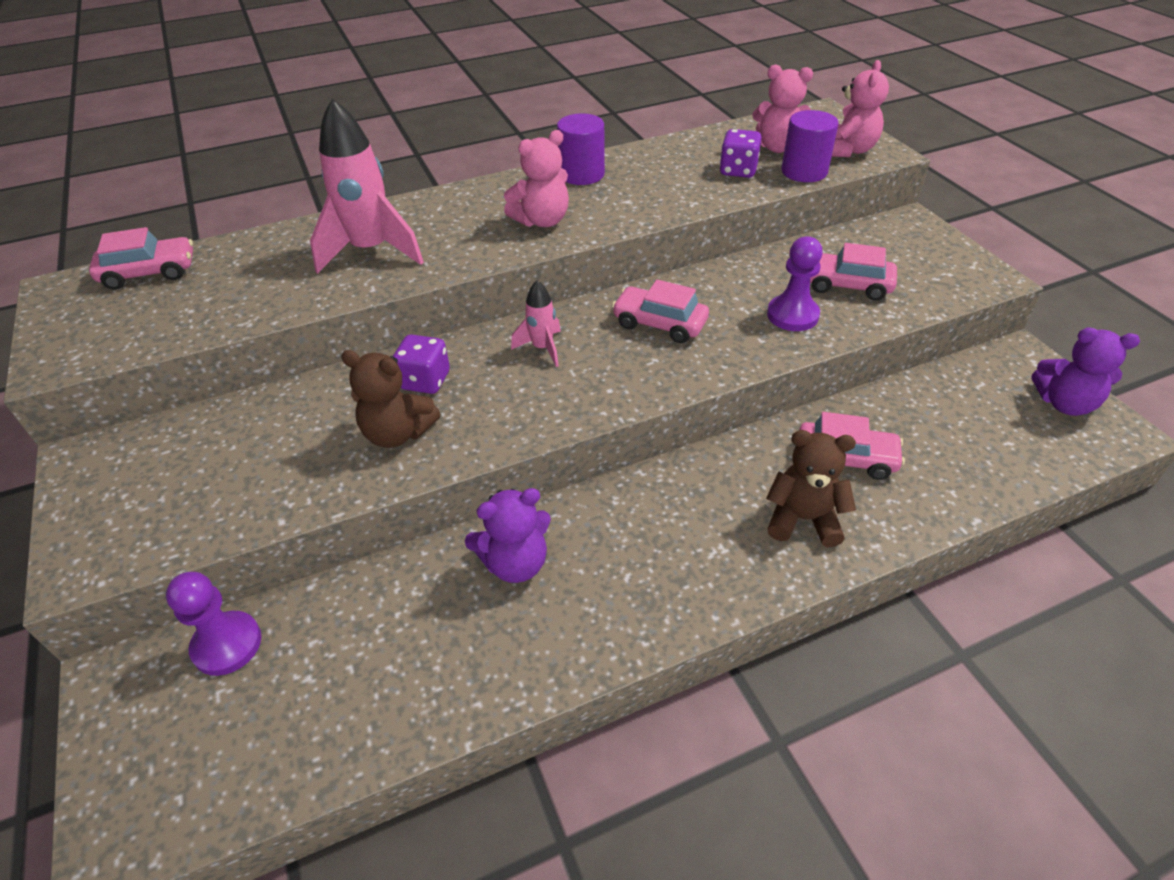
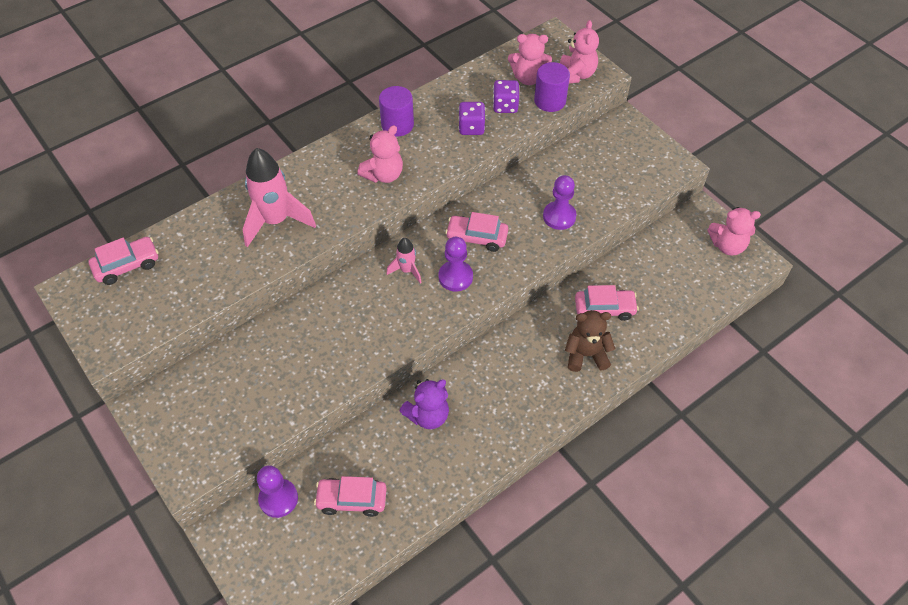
camera: 15 degrees left, 10 degrees up
(397, 433) = (337, 351): brown teddy bear -> none
(425, 381) = (339, 309): purple dice -> purple dice (471, 128)
(612, 366) = (455, 277): none -> purple pawn
(847, 285) = (589, 185): pink car -> pink car (352, 500)
(1064, 403) = (727, 246): purple teddy bear -> pink teddy bear

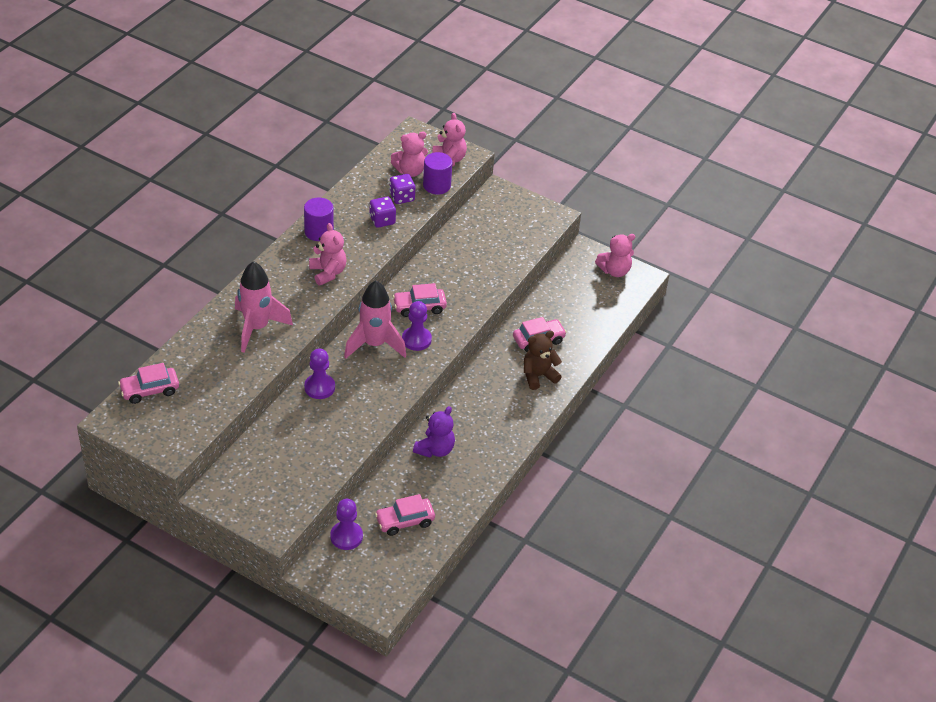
camera: 25 degrees left, 10 degrees down
(127, 265) = (149, 390): pink car -> pink car turned 150 degrees counterclockwise
(383, 175) = (328, 273): pink teddy bear -> pink teddy bear turned 45 degrees counterclockwise
(407, 270) = (374, 344): pink rocket -> pink rocket, size x1.94
(559, 216) = (478, 276): purple pawn -> purple pawn (319, 387)

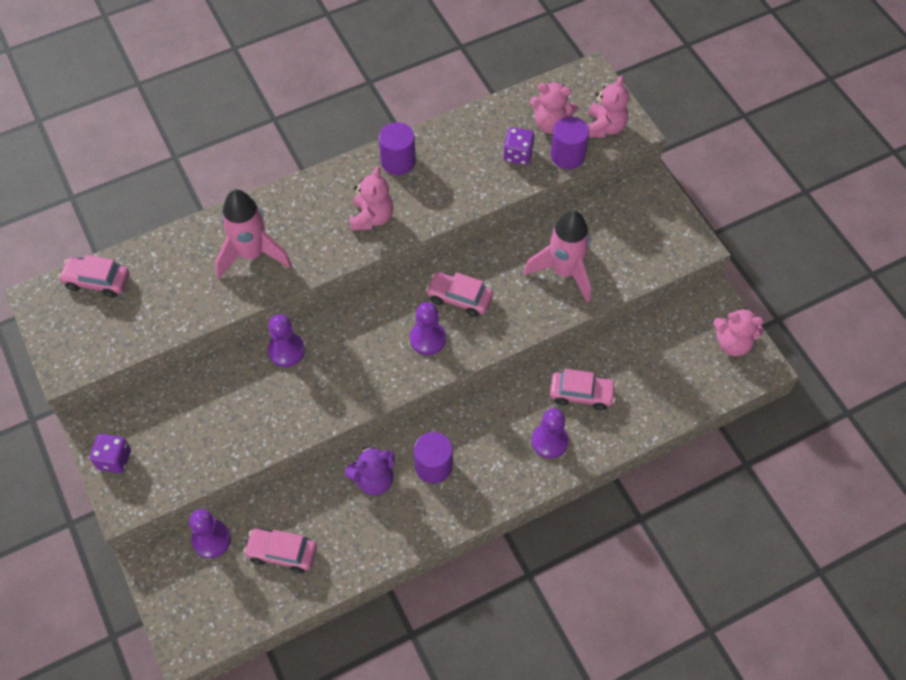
camera: 35 degrees right, 15 degrees up
(374, 344) = (379, 324): pink rocket -> pink rocket (564, 272)
(382, 220) = (475, 176): purple dice -> purple dice (114, 459)
(471, 424) = (433, 466): none -> purple cylinder
(538, 376) = (549, 441): brown teddy bear -> purple pawn

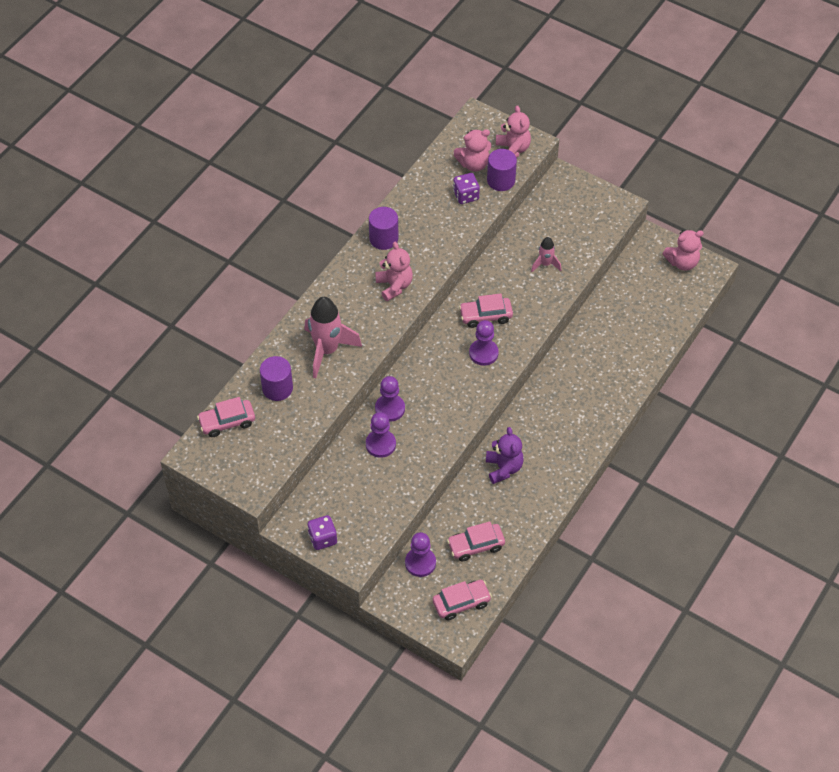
camera: 30 degrees left, 5 degrees down
(373, 479) = (503, 468): purple teddy bear -> purple teddy bear turned 45 degrees counterclockwise
(433, 466) = (538, 439): purple cylinder -> purple cylinder (277, 388)
(549, 441) = (605, 384): purple pawn -> purple pawn (380, 444)
(564, 272) = (545, 264): pink rocket -> pink rocket, size x0.52
(581, 394) = (605, 344): pink car -> pink car (461, 603)

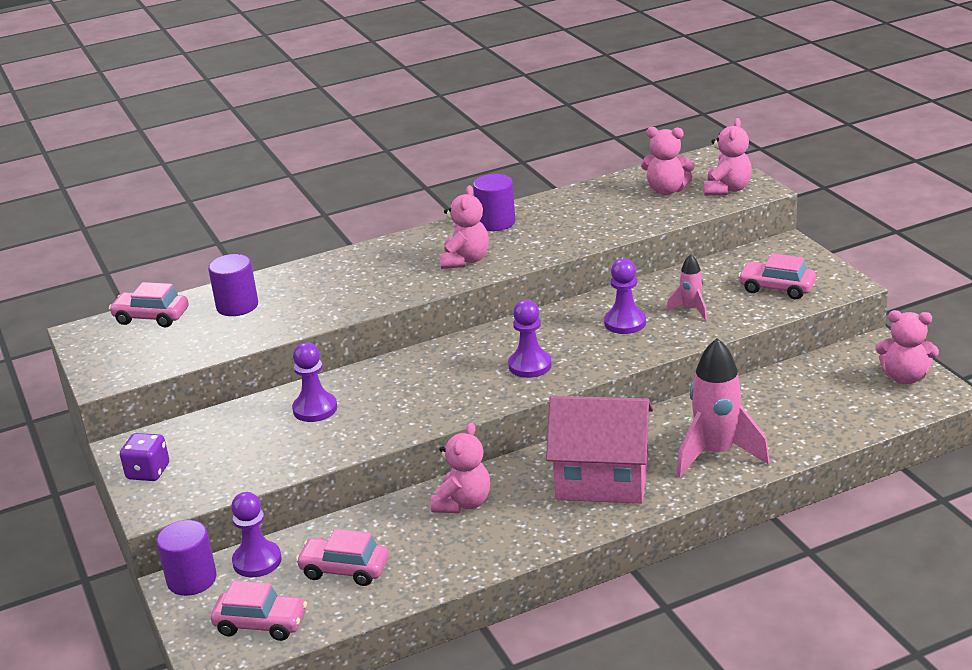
camera: 35 degrees right, 25 degrees down
(327, 350) = (328, 291): pink rocket -> pink rocket (716, 454)
(390, 408) = (362, 381): purple pawn -> purple pawn (625, 323)
(466, 196) = (630, 211): purple dice -> none
(485, 316) = (567, 334): pink car -> pink car (777, 288)
(501, 180) = (687, 209): purple cylinder -> purple cylinder (192, 579)
(503, 468) = (463, 503): purple teddy bear -> pink teddy bear
(568, 415) = (602, 479): none -> pink house

